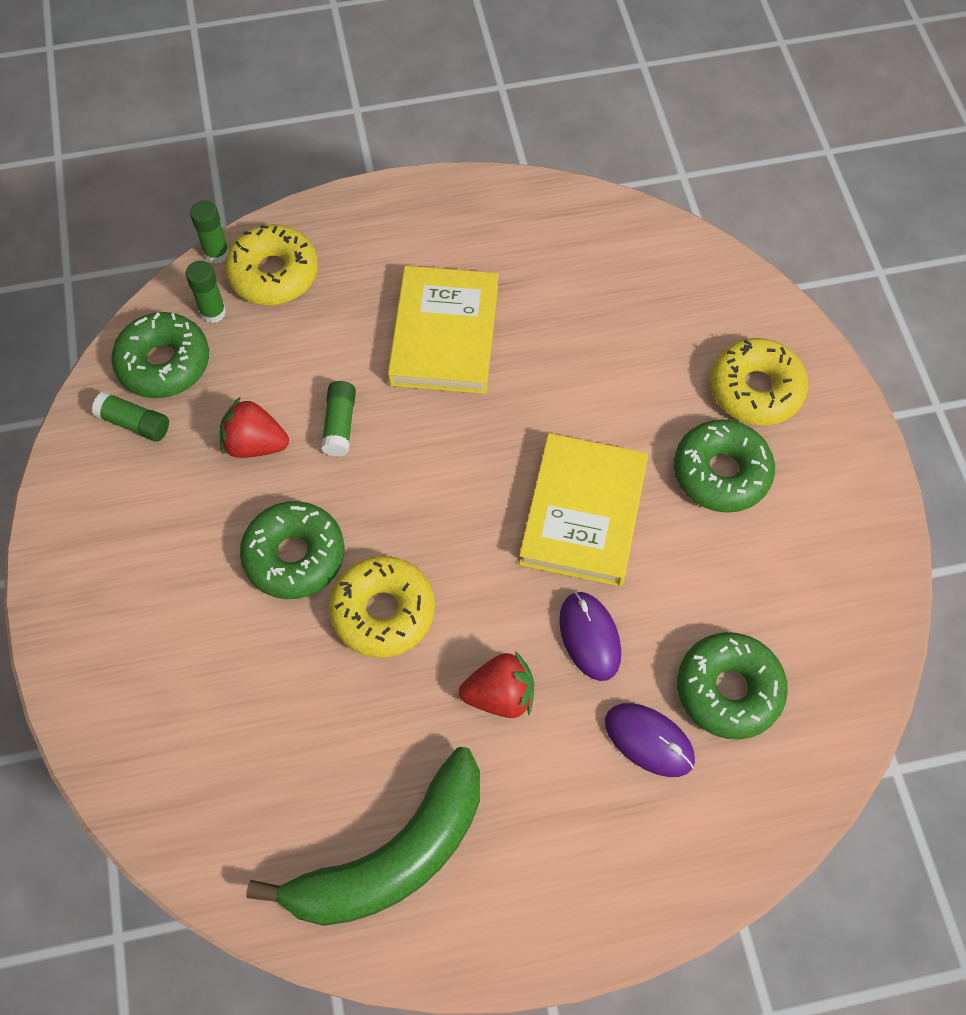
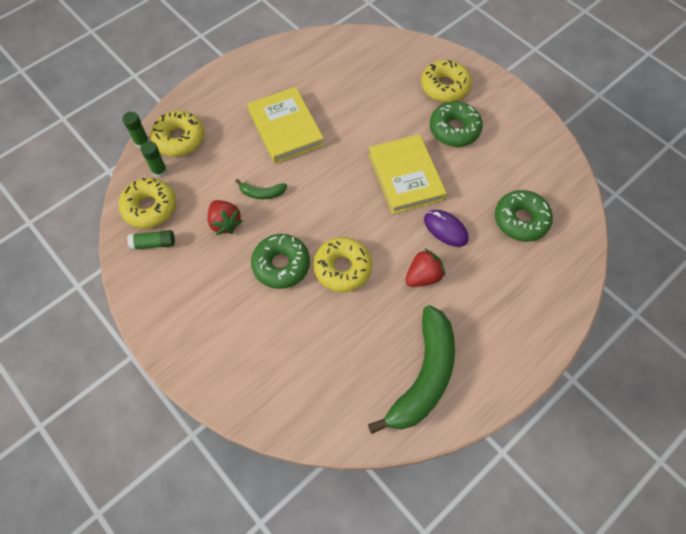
camera: 30 degrees left, 0 degrees up
(164, 363) = (150, 207): green donut -> yellow donut
(255, 444) = (225, 223): red strawberry -> red strawberry turned 105 degrees counterclockwise
(340, 424) = (262, 193): green glue stick -> green banana
(649, 740) = (502, 260): purple mouse -> none

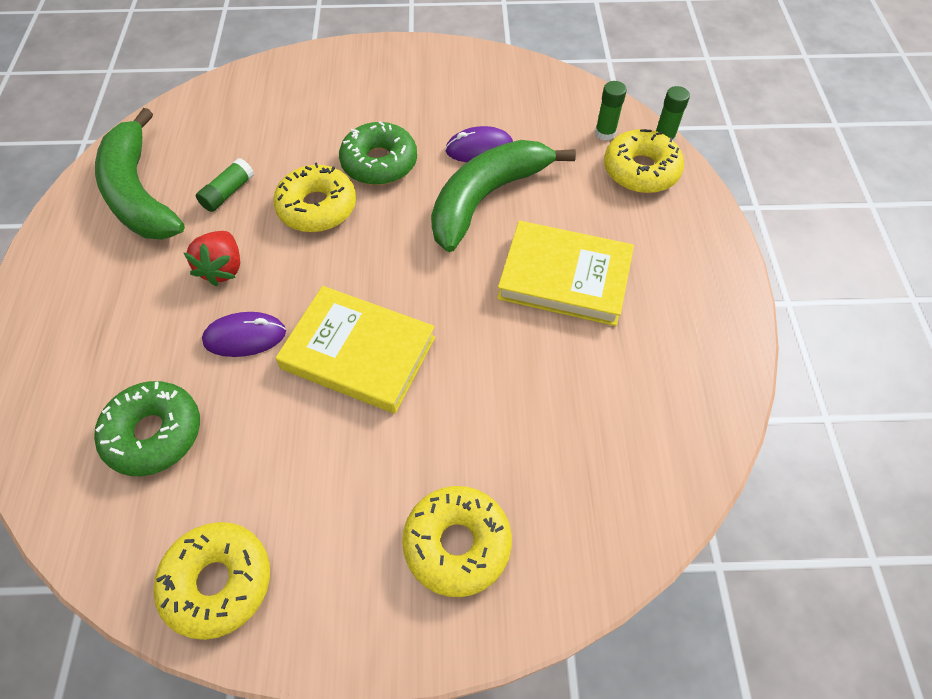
camera: 130 degrees right, 5 degrees down
(150, 207) = (560, 105): yellow donut -> yellow donut (218, 582)
(154, 244) = (511, 88): green glue stick -> green glue stick (228, 193)
(225, 223) = (479, 148): red strawberry -> purple mouse
(262, 193) = (486, 198): green banana -> green banana, size x2.36
(454, 129) = (367, 482): green donut -> none

